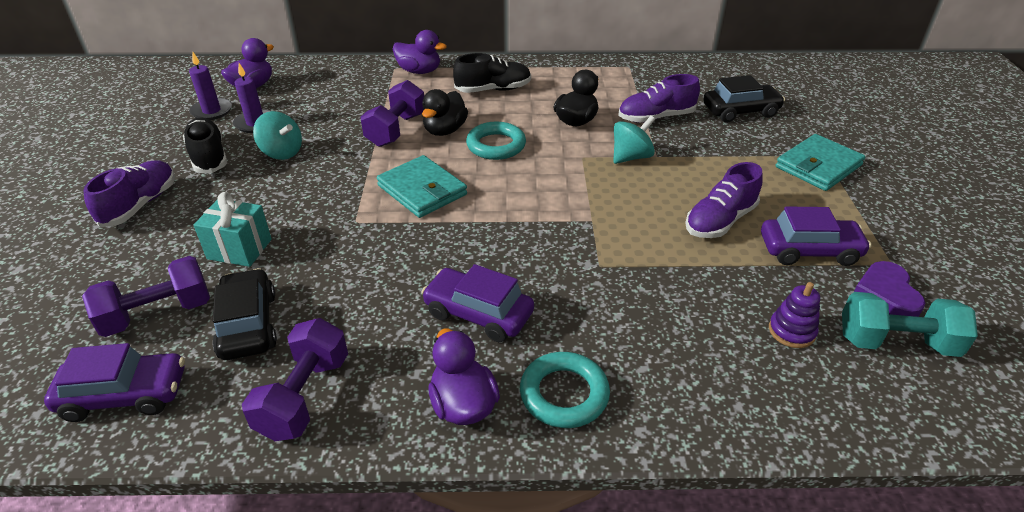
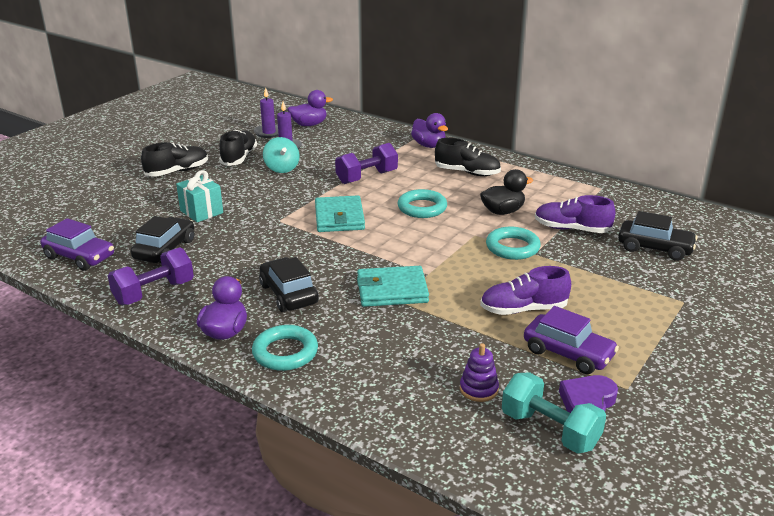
camera: 35 degrees right, 10 degrees down
(140, 205) = (177, 172): purple shoe -> black shoe
(158, 314) = (130, 227): purple dumbbell -> none
(445, 130) = (399, 188): black duck -> none
(478, 314) = (288, 294): purple car -> black car
(631, 157) = (512, 247): turquoise spinning top -> turquoise ring
(818, 166) = (667, 307): turquoise wallet -> turquoise wallet (392, 290)

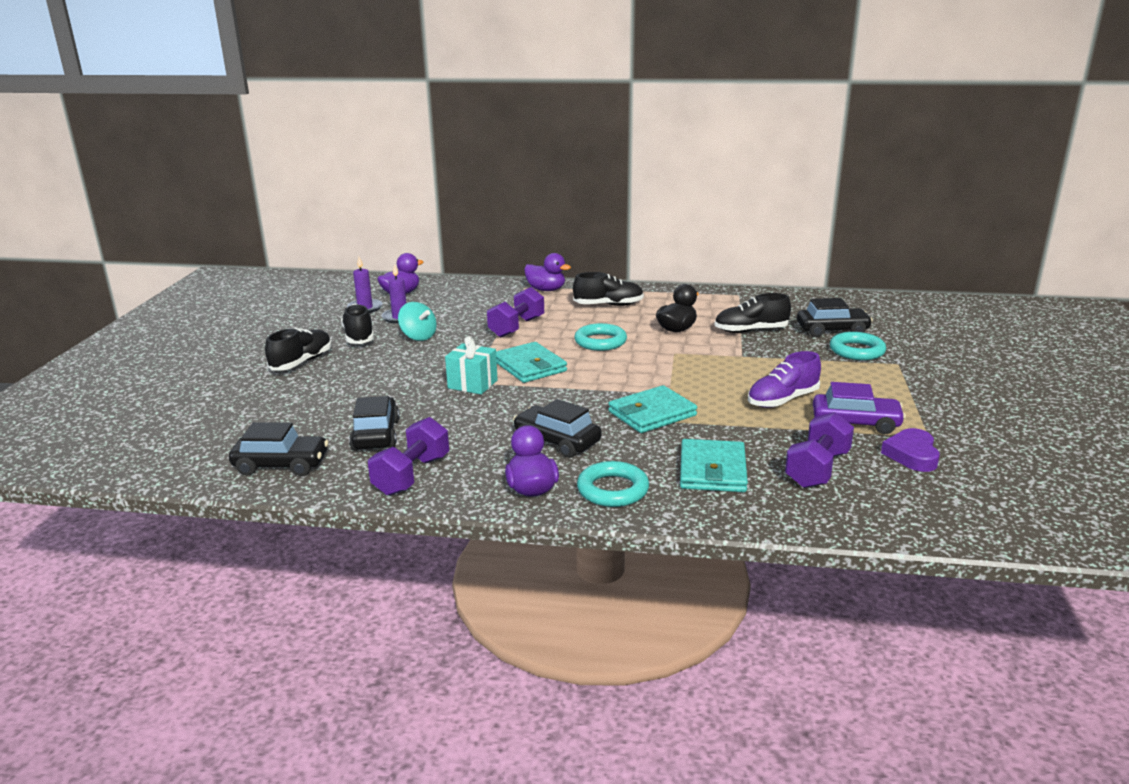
camera: 25 degrees left, 5 degrees down
(80, 257) = (281, 465): purple car -> black car
(201, 212) = (375, 392): turquoise gift -> turquoise gift (472, 384)
(385, 360) = (712, 470): none -> turquoise wallet
(478, 389) = (817, 469): purple stacking toy -> purple dumbbell
(512, 247) = (718, 355): turquoise ring -> turquoise ring (857, 351)
(550, 430) = (907, 482): turquoise dumbbell -> none
(571, 229) = (751, 330): purple shoe -> black shoe

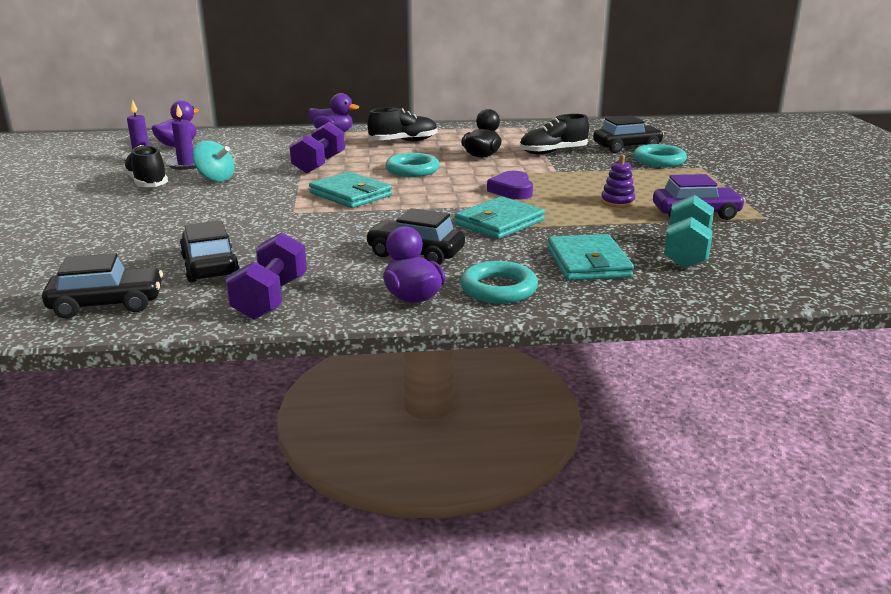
camera: 15 degrees left, 0 degrees up
(302, 362) = (89, 209): black shoe -> none
(472, 384) = (297, 214): turquoise gift -> none
(782, 400) = (617, 202): purple shoe -> purple stacking toy
(817, 469) = (686, 252): purple dumbbell -> turquoise dumbbell
(912, 455) = (762, 233): purple heart -> purple heart (512, 190)

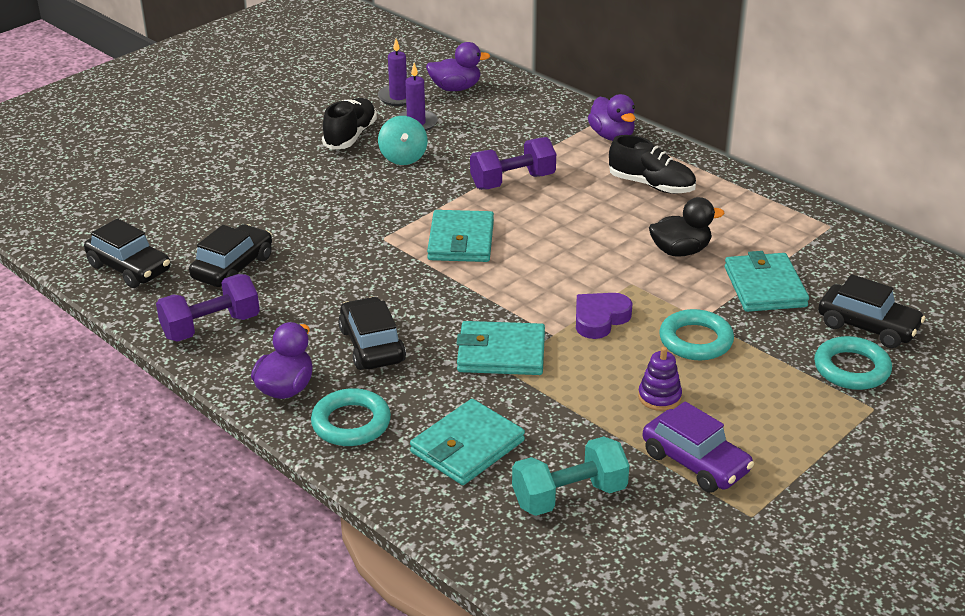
camera: 50 degrees right, 10 degrees up
(412, 170) = (573, 236): turquoise ring -> turquoise ring (695, 340)
(553, 152) = (765, 287): black shoe -> turquoise wallet

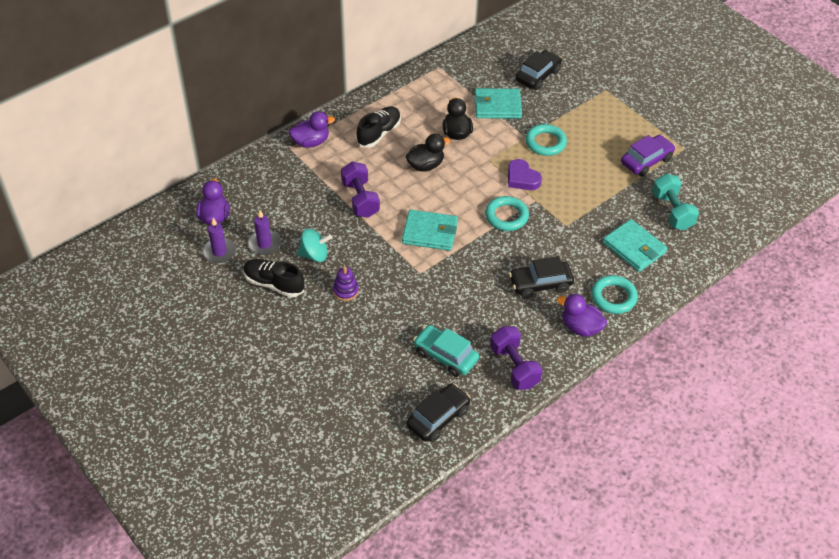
camera: 85 degrees left, 15 degrees up
(233, 267) = (445, 356): black car -> turquoise car
(501, 353) = (551, 225): turquoise wallet -> none
(598, 228) = (425, 165): none -> black duck
(659, 397) = (594, 165): purple stacking toy -> purple stacking toy (345, 291)
(851, 369) = (573, 90): turquoise ring -> turquoise ring (506, 216)

